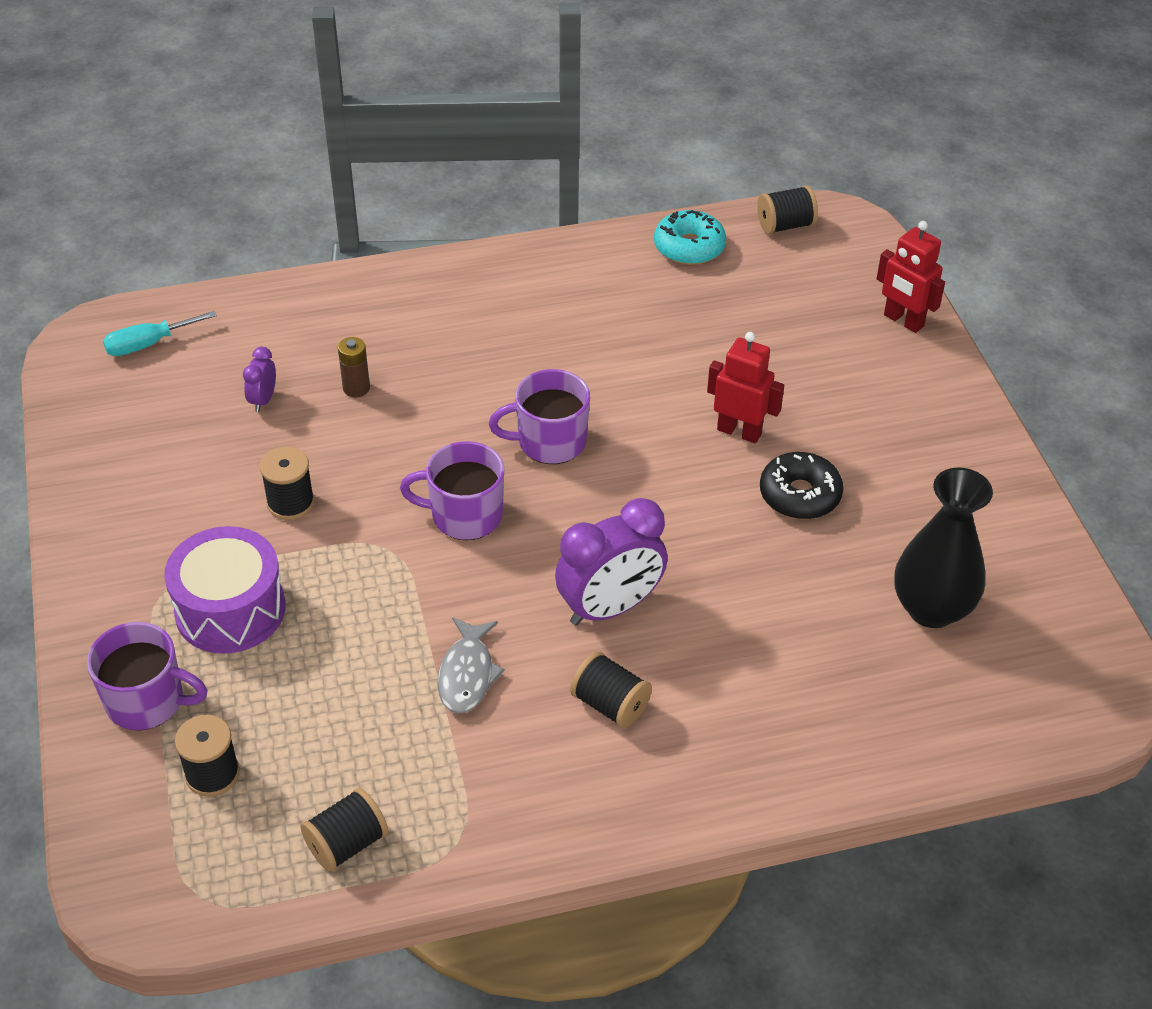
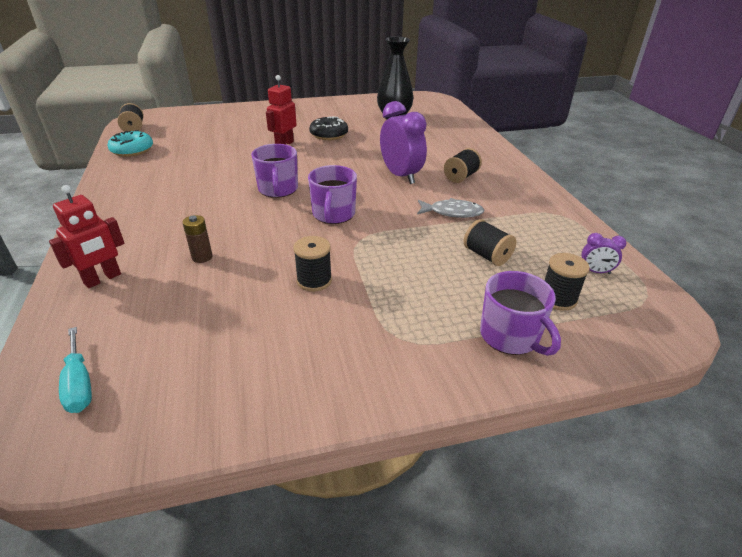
camera: 90 degrees left, 10 degrees down
(147, 701) = (510, 336): purple mug -> purple mug turned 135 degrees clockwise
(230, 609) = (417, 302): purple drum -> none
(263, 400) = (196, 301): purple clock -> purple clock (595, 272)
(347, 844) = (579, 246): black spool -> black spool (486, 255)
(903, 321) = (222, 111): red robot -> red robot (103, 279)

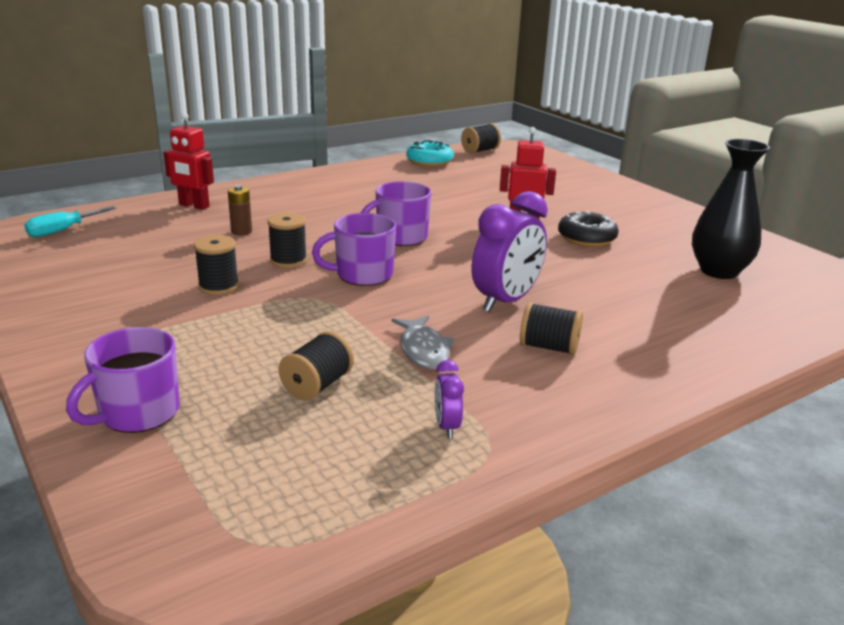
camera: 70 degrees right, 10 degrees down
(558, 299) = (227, 449): black spool -> black spool (288, 260)
(595, 272) = (314, 487): purple clock -> purple clock (446, 426)

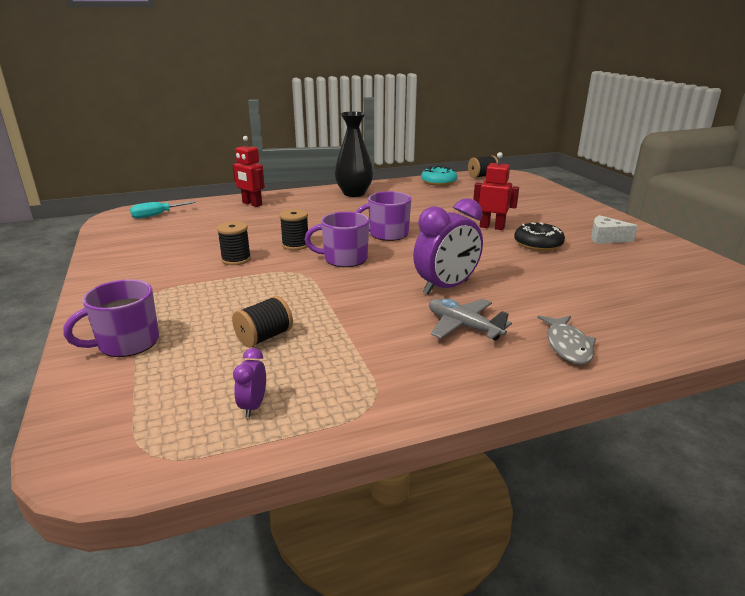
camera: 15 degrees right, 0 degrees up
(241, 231) = (274, 223): brown battery -> none
(423, 350) = (360, 319): grey fish -> grey fish (567, 346)
(446, 426) = (346, 380): purple clock -> purple clock (253, 406)
(549, 347) = (463, 326): black spool -> grey plane
(658, 225) = (606, 238): none -> white cheese
(718, 271) = (645, 278): black vase -> black vase (354, 193)

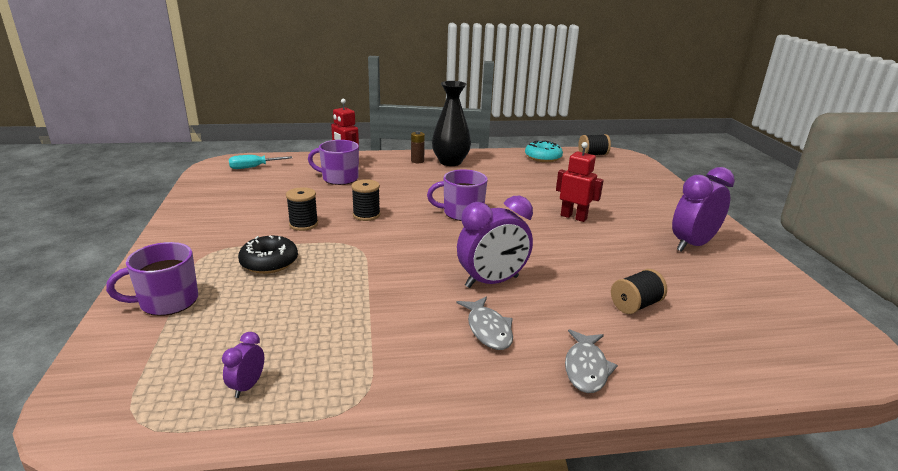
camera: 10 degrees right, 0 degrees up
(264, 337) = (291, 313): black spool -> black spool (635, 305)
(321, 195) = (417, 161): none -> brown battery
(344, 259) = (406, 236): purple mug -> purple mug (339, 178)
(463, 326) = (488, 329): grey plane -> grey fish
(538, 244) = (613, 243): black donut -> black donut (269, 262)
(606, 238) = (692, 245): white cheese -> purple clock

